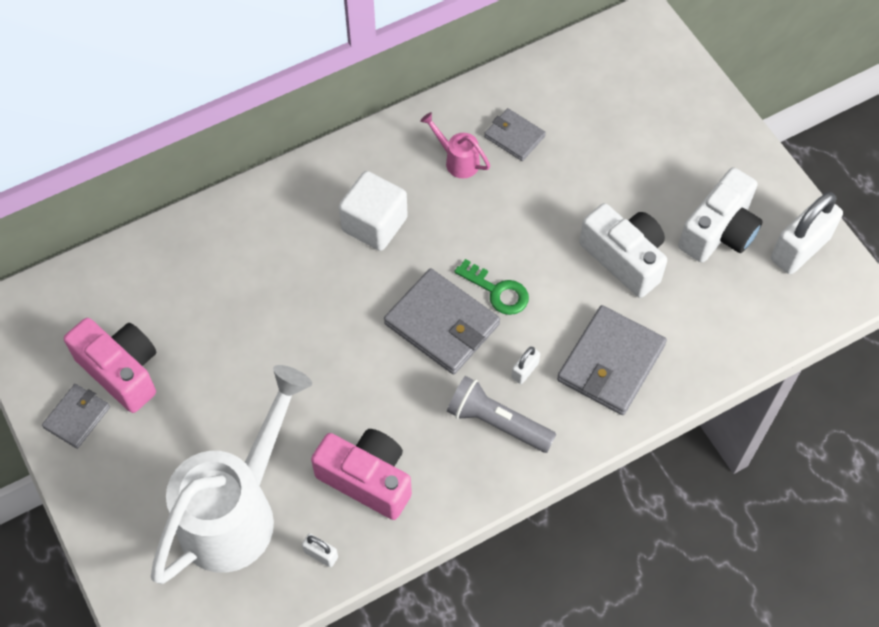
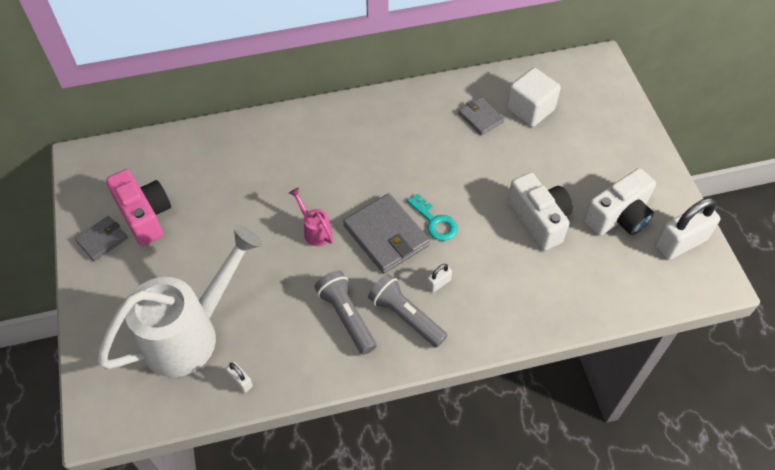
camera: 15 degrees right, 5 degrees down
(367, 479) = (294, 334): pink camera -> none
(374, 224) = (359, 155): white cube -> white cube (530, 109)
(425, 441) = (346, 316): none -> grey flashlight
(457, 160) = (433, 125): pink watering can -> pink watering can (315, 230)
(497, 291) = (435, 222): green key -> turquoise key
(611, 363) = (507, 293): grey wallet -> none

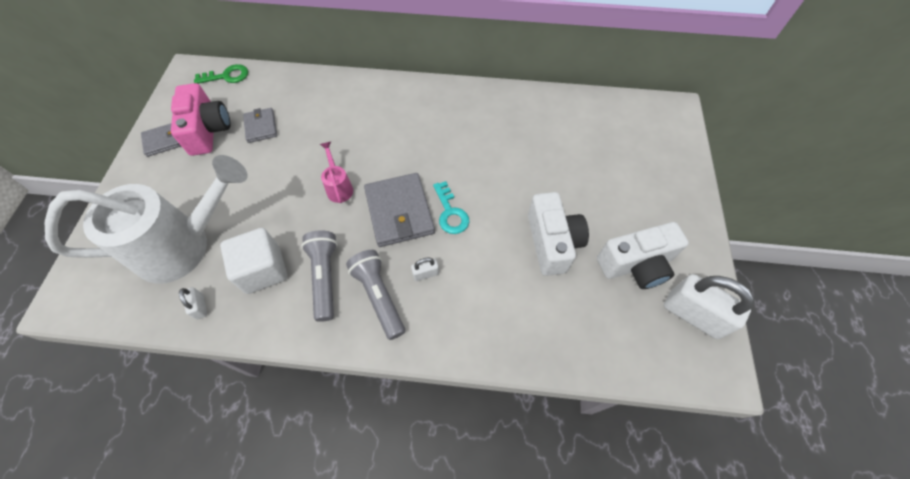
camera: 20 degrees right, 5 degrees up
(130, 152) = (227, 76): none -> green key
(480, 118) = (537, 129): grey wallet -> grey wallet (261, 127)
(530, 109) = (588, 134): white cube -> white cube (263, 270)
(680, 243) = (693, 314): white padlock -> white padlock turned 45 degrees clockwise

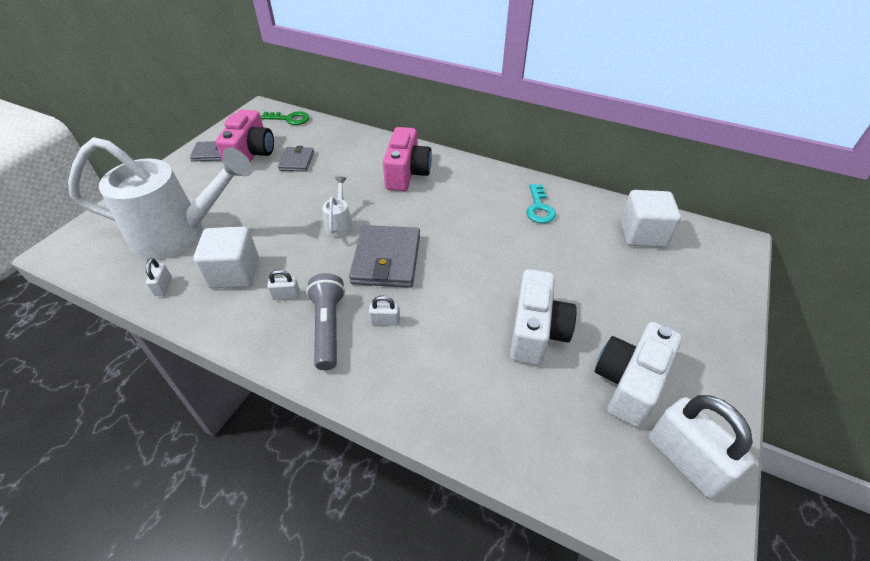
camera: 20 degrees right, 15 degrees down
(325, 277) = (286, 295): grey flashlight -> white padlock
(339, 187) = (340, 224): pink watering can -> white watering can
(377, 112) = (407, 173): none -> pink camera
(450, 213) = (437, 274): turquoise key -> turquoise key (539, 208)
(603, 121) = (642, 234): none -> white cube
(636, 265) = (629, 383): white camera -> white camera turned 120 degrees clockwise

